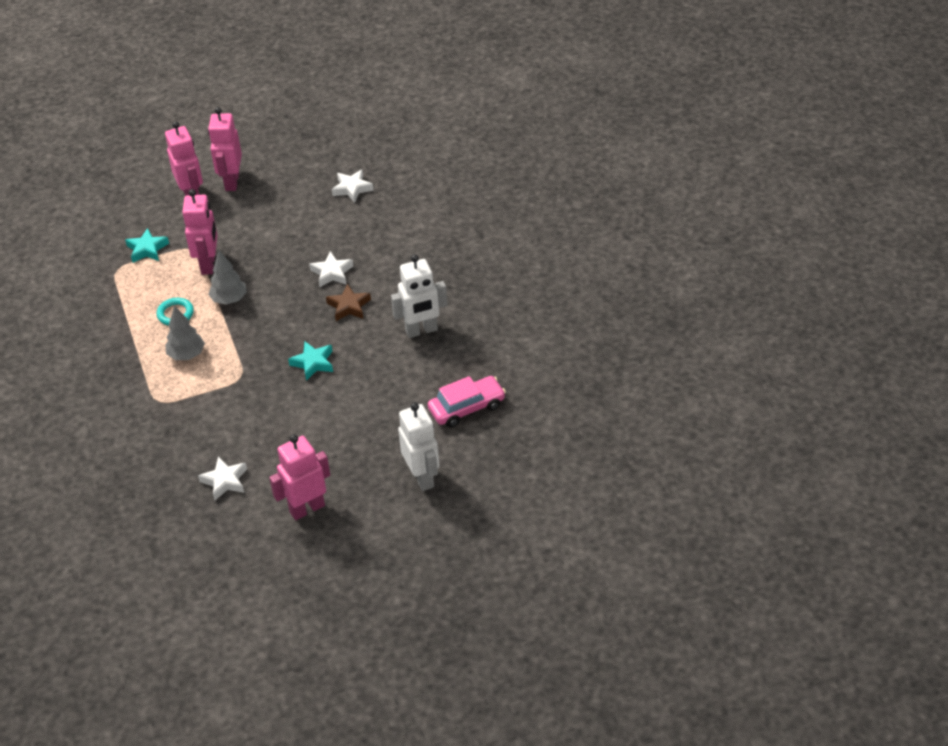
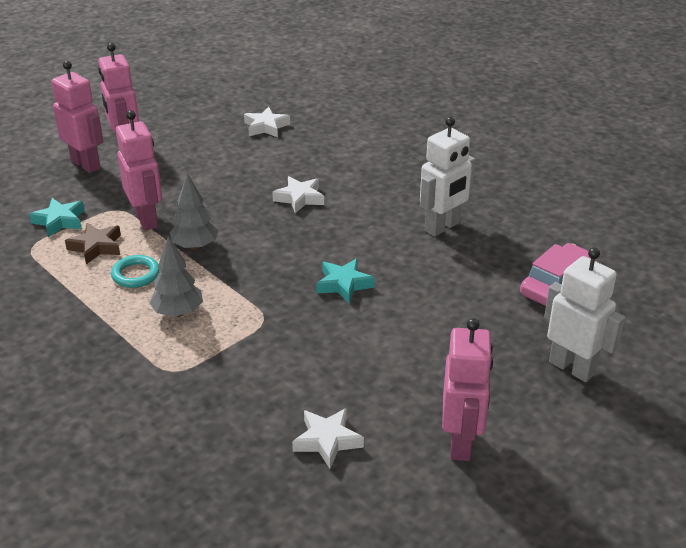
camera: 25 degrees left, 10 degrees down
(307, 508) = (461, 442): pink robot -> pink robot turned 150 degrees clockwise
(349, 306) = (343, 223): brown star -> brown star (96, 247)

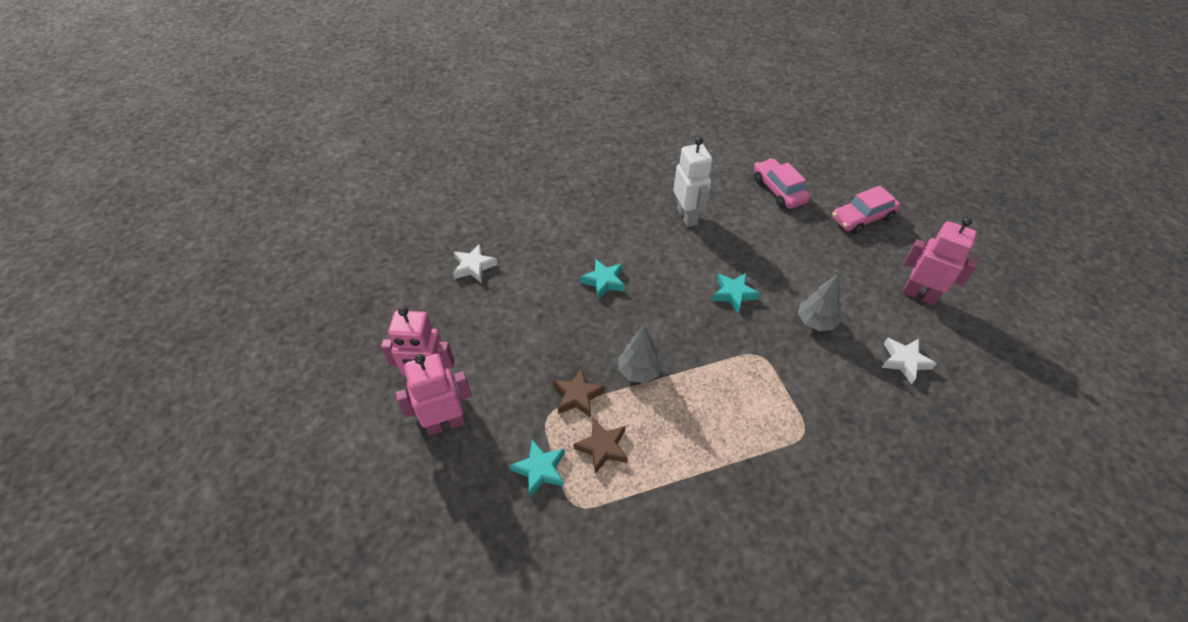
camera: 65 degrees left, 15 degrees up
(136, 274) = (661, 426): turquoise ring -> none
(147, 219) = (577, 396): pink robot -> brown star
(178, 312) = (729, 409): grey tree -> grey tree (815, 322)
(299, 198) = (604, 281): white star -> turquoise star
(572, 367) = (862, 218): white robot -> pink car

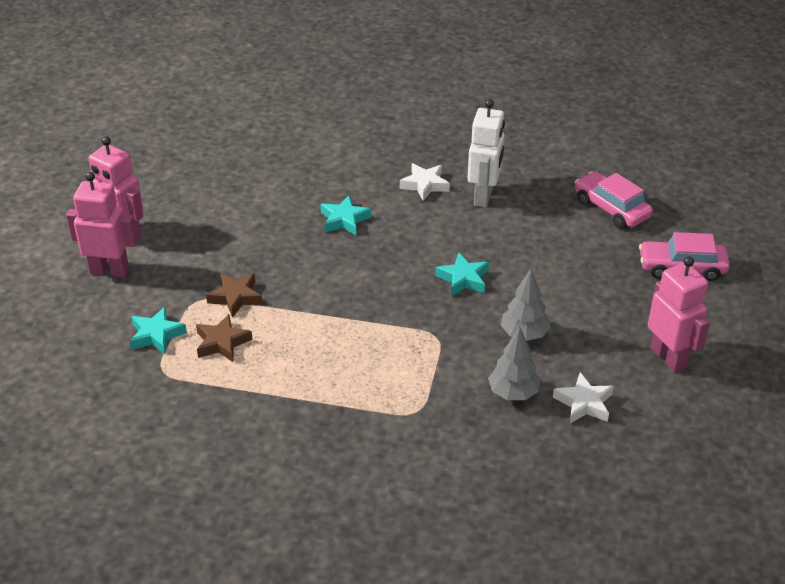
camera: 30 degrees right, 10 degrees down
(473, 266) = (235, 163): white star -> white star (425, 185)
(639, 371) = (308, 302): grey tree -> grey tree (513, 393)
(778, 190) = (611, 208): pink car -> pink car turned 45 degrees counterclockwise

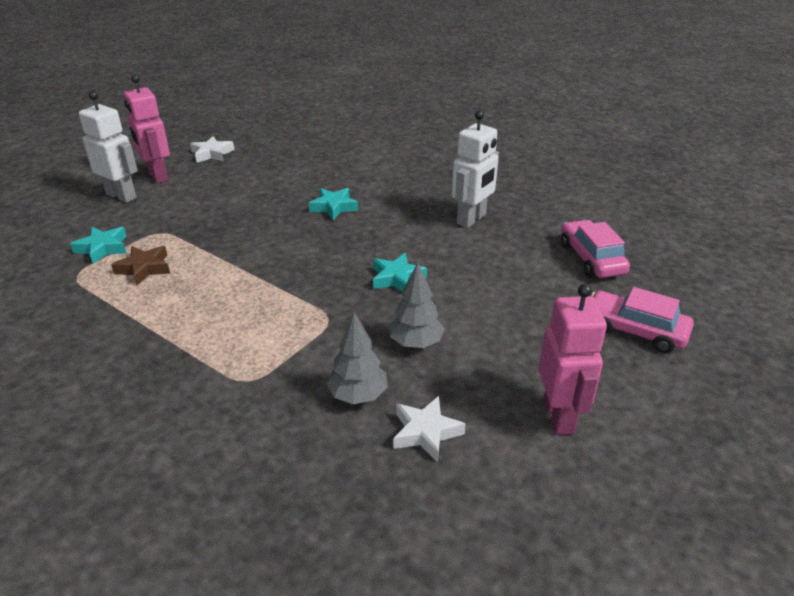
camera: 25 degrees right, 5 degrees down
(110, 270) = (121, 196): pink robot -> white robot
(235, 297) = (191, 239): brown star -> none
(425, 185) = (425, 199): white star -> white star (212, 154)

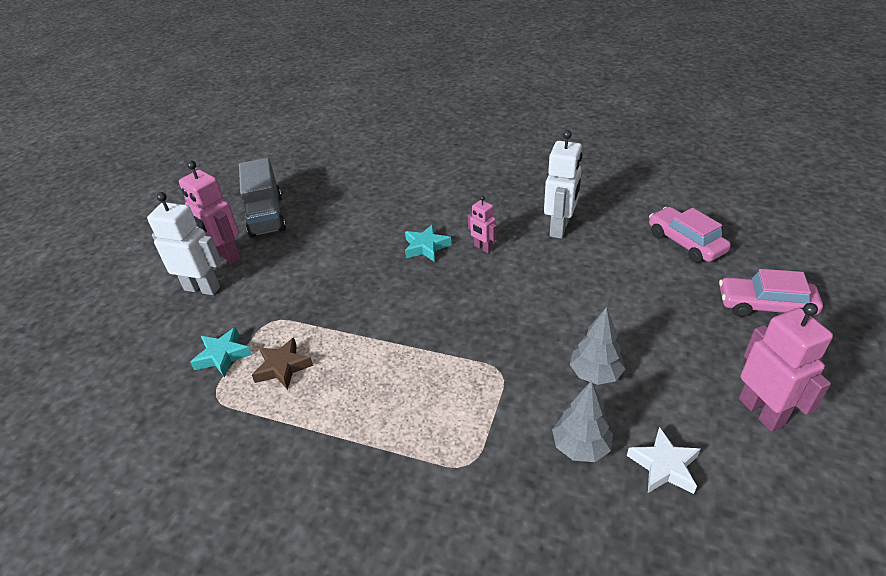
camera: 15 degrees left, 5 degrees up
(212, 154) = (266, 216): white star -> grey truck
(386, 219) = (483, 248): none -> pink robot
(397, 278) = (534, 309): turquoise star -> none

